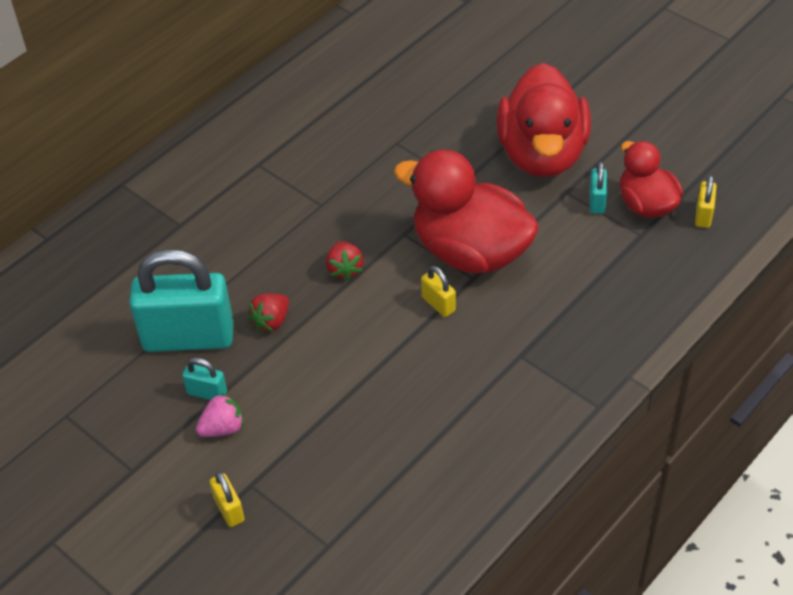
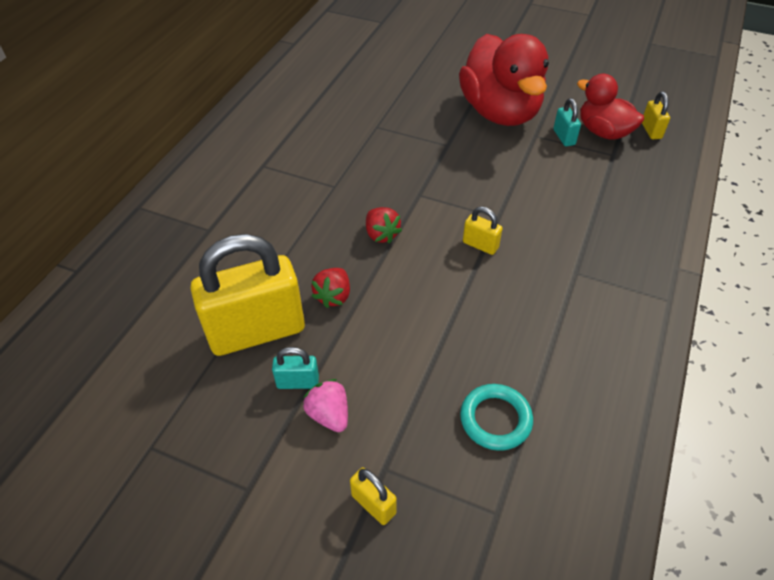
camera: 20 degrees left, 0 degrees up
(188, 337) = (257, 331): turquoise padlock -> yellow padlock
(222, 428) = (329, 415): pink strawberry -> pink strawberry turned 75 degrees counterclockwise
(366, 471) = (495, 419): none -> turquoise ring
(470, 252) = (484, 196): red duck -> none

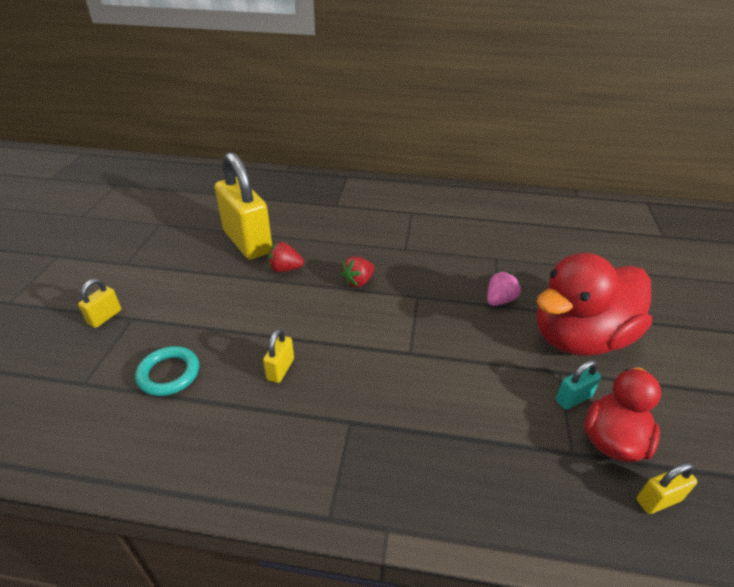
camera: 75 degrees right, 10 degrees down
(298, 382) = (205, 267): turquoise padlock -> none
(329, 415) = (178, 285): pink strawberry -> pink strawberry (499, 300)
(480, 245) = (366, 344): yellow padlock -> yellow padlock (280, 369)

